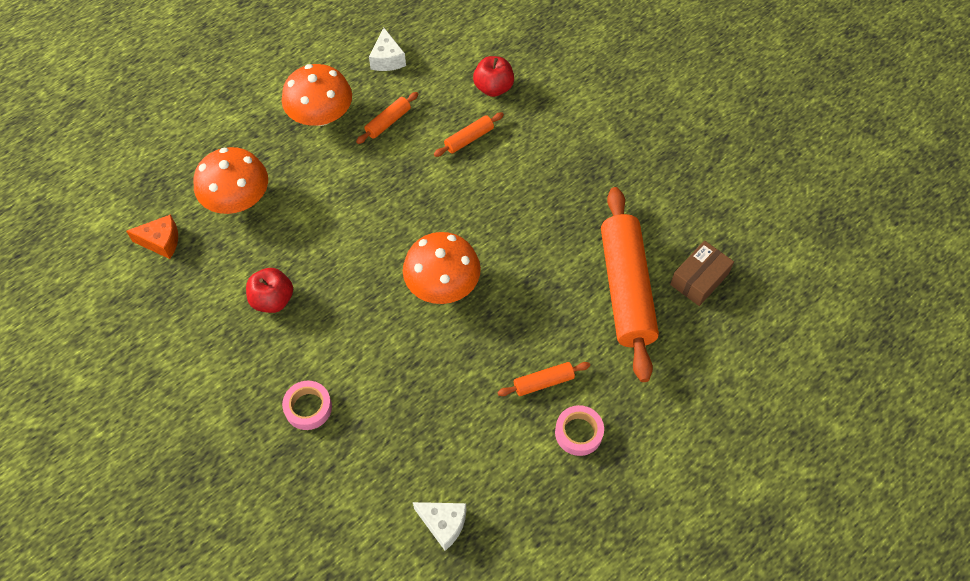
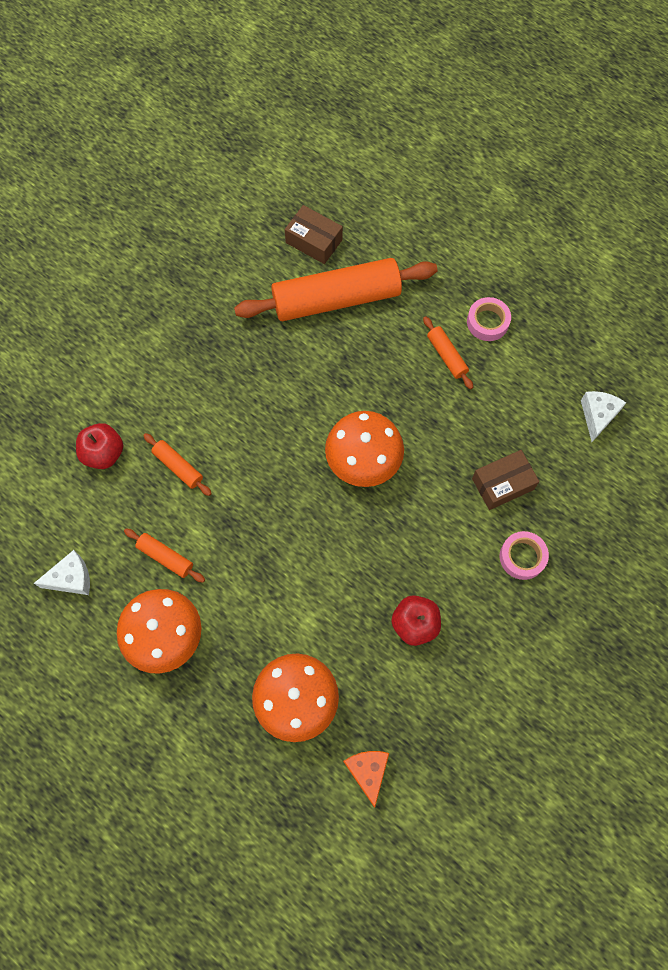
camera: 100 degrees left, 10 degrees up
(388, 406) = (502, 484): none -> brown box

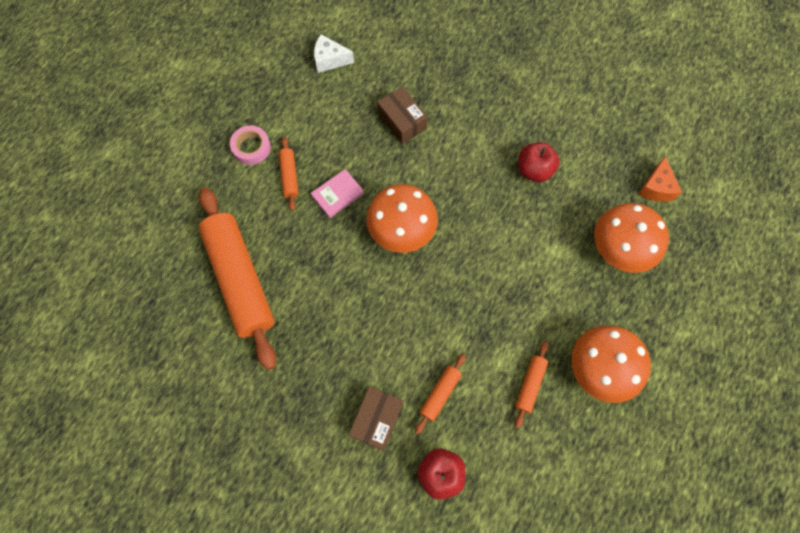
camera: 100 degrees left, 0 degrees up
(71, 578) = (572, 471): white cheese -> none
(314, 241) = (175, 312): brown box -> brown box (376, 419)
(368, 771) = (656, 187): orange cheese -> orange cheese turned 60 degrees counterclockwise
(416, 401) = (337, 195): none -> pink book
(446, 356) = (289, 176): orange rolling pin -> orange rolling pin turned 60 degrees counterclockwise
(522, 557) = (460, 101): pink tape -> none

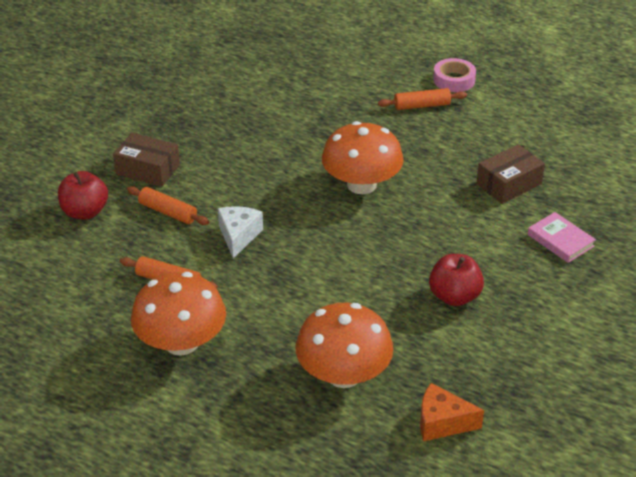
camera: 90 degrees right, 30 degrees down
(240, 280) = (301, 81): orange rolling pin -> none
(330, 60) = (584, 128): white cheese -> white cheese (239, 236)
(337, 195) = (402, 138): pink book -> pink book (560, 240)

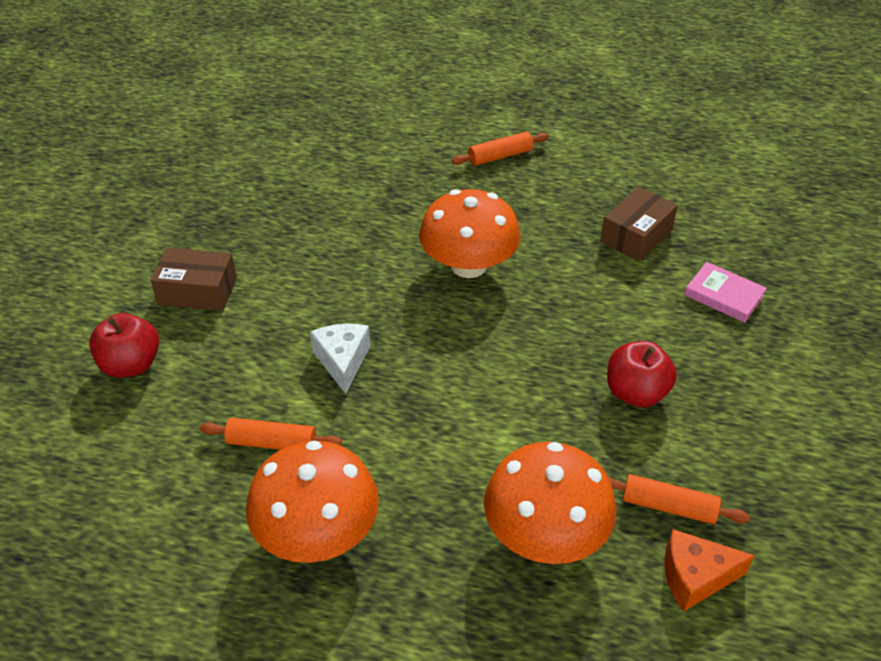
camera: 15 degrees left, 5 degrees up
(168, 212) = (241, 345): orange rolling pin -> orange rolling pin (668, 506)
(454, 80) = (523, 121): pink tape -> none

